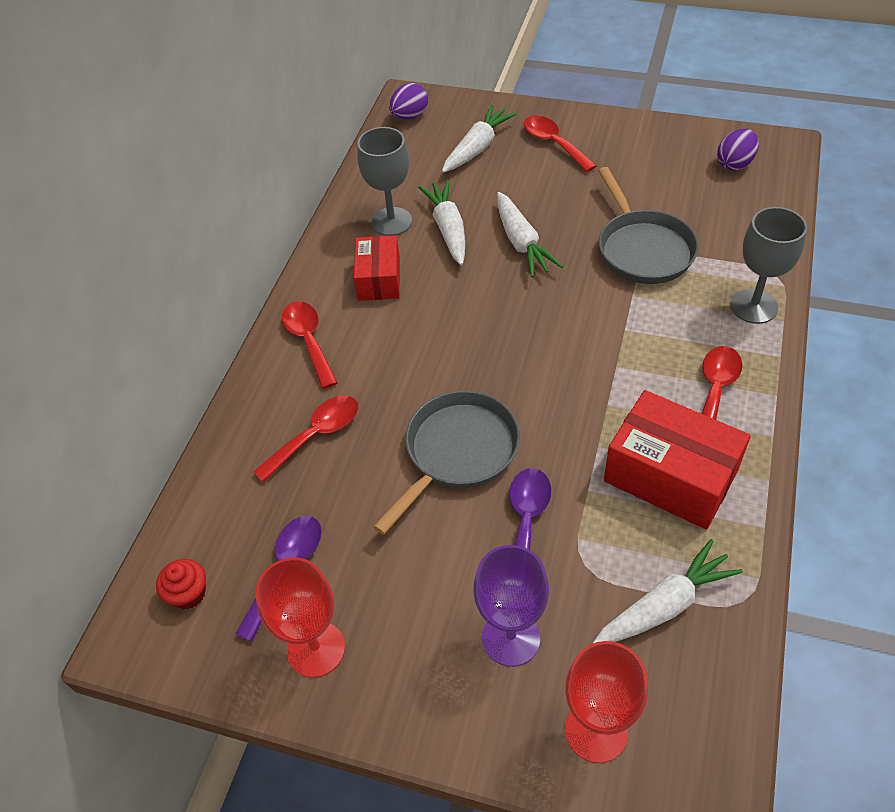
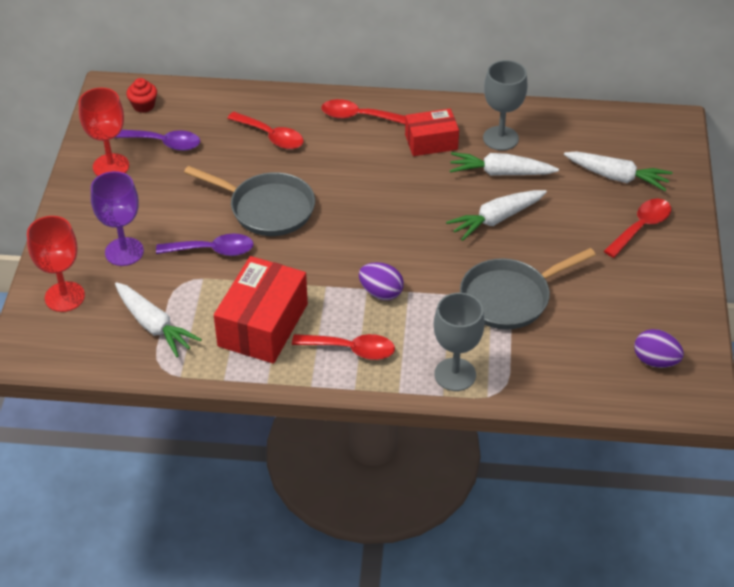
camera: 75 degrees right, 5 degrees down
(309, 341) = (358, 116): red spoon -> red spoon turned 135 degrees counterclockwise
(409, 116) = (647, 127): purple egg -> purple egg (381, 292)
(448, 229) = (500, 173): white carrot -> white carrot turned 150 degrees counterclockwise

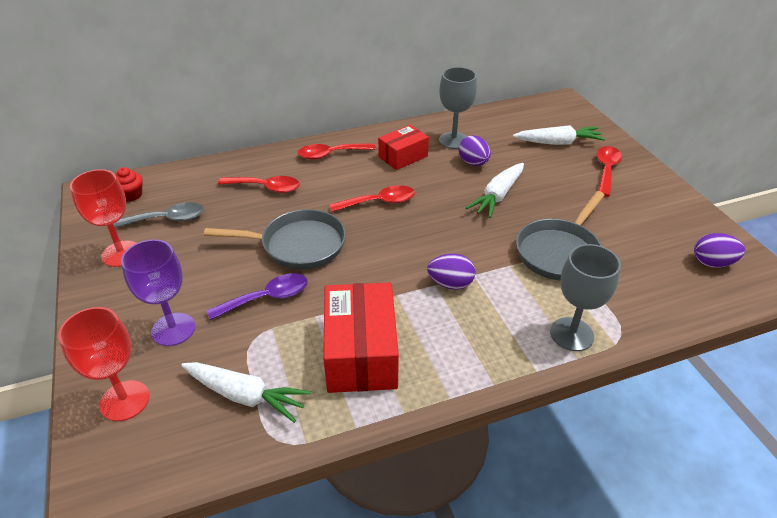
camera: 25 degrees left, 5 degrees down
(164, 143) = (167, 219): purple spoon -> grey spoon
(351, 349) = (462, 346): red spoon -> red spoon (379, 202)
(500, 173) = (473, 163): white carrot -> purple egg

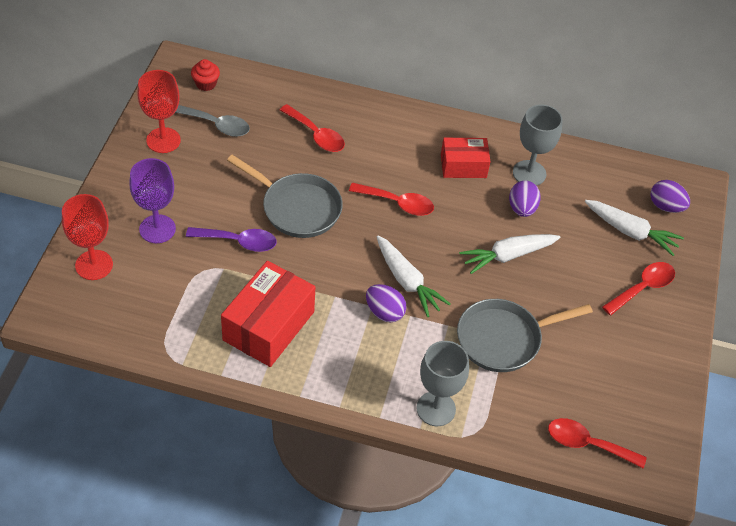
camera: 30 degrees right, 10 degrees up
(245, 396) = (168, 308): white carrot -> white carrot (407, 281)
(331, 154) = (400, 128): red spoon -> red spoon (587, 444)
(712, 263) = (627, 429): purple egg -> purple egg (666, 206)

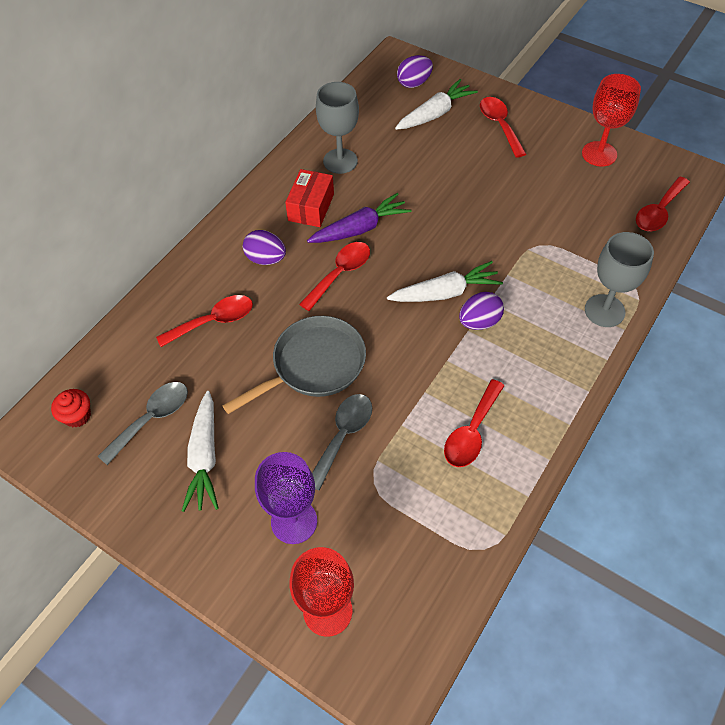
camera: 65 degrees left, 5 degrees up
(163, 140) = (150, 485): red goblet -> red goblet (599, 154)
(238, 242) = (343, 435): purple spoon -> grey spoon
(269, 326) = (471, 432): red box -> red spoon
(454, 205) = (360, 229): none -> purple carrot
(504, 339) = (533, 236): grey pan -> none
(508, 256) = (436, 205): white carrot -> white carrot (204, 457)
(522, 209) = (382, 179): purple egg -> purple egg (266, 259)

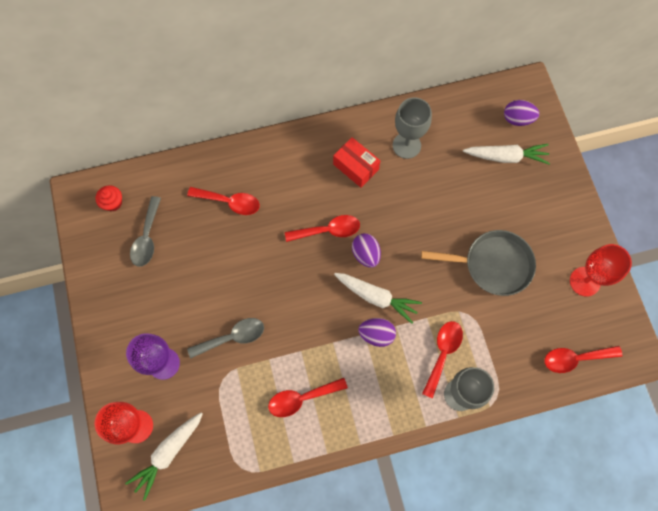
camera: 40 degrees right, 15 degrees up
(152, 419) = (147, 238): grey spoon -> grey spoon turned 105 degrees clockwise
(204, 457) = (153, 285): white carrot -> white carrot (168, 453)
(266, 259) = (295, 183): purple egg -> purple egg (366, 254)
(311, 207) = (356, 167): red box -> red box turned 75 degrees clockwise
(313, 365) = (257, 279): grey pan -> grey pan (493, 265)
(360, 229) = (370, 208): purple carrot -> none
(499, 125) = (540, 202): red spoon -> red spoon (443, 353)

